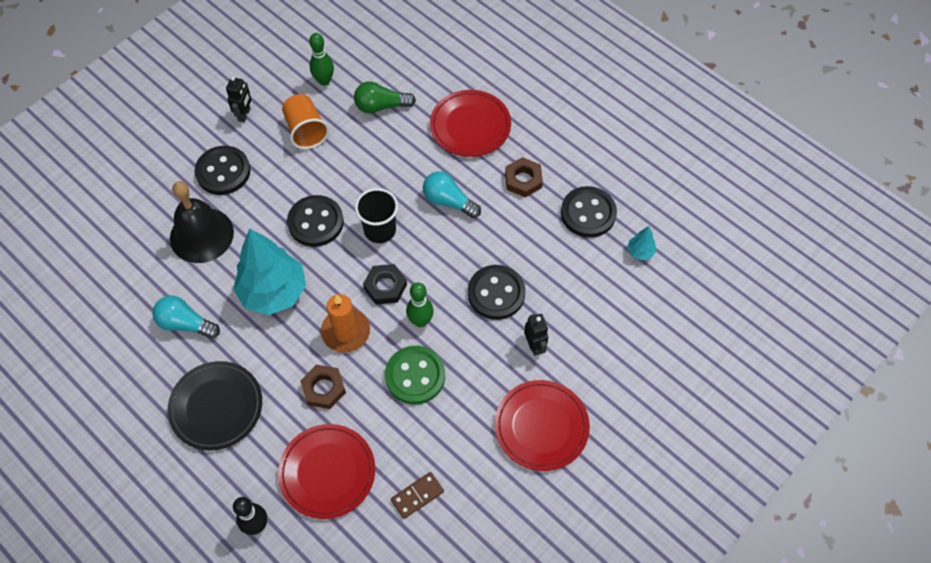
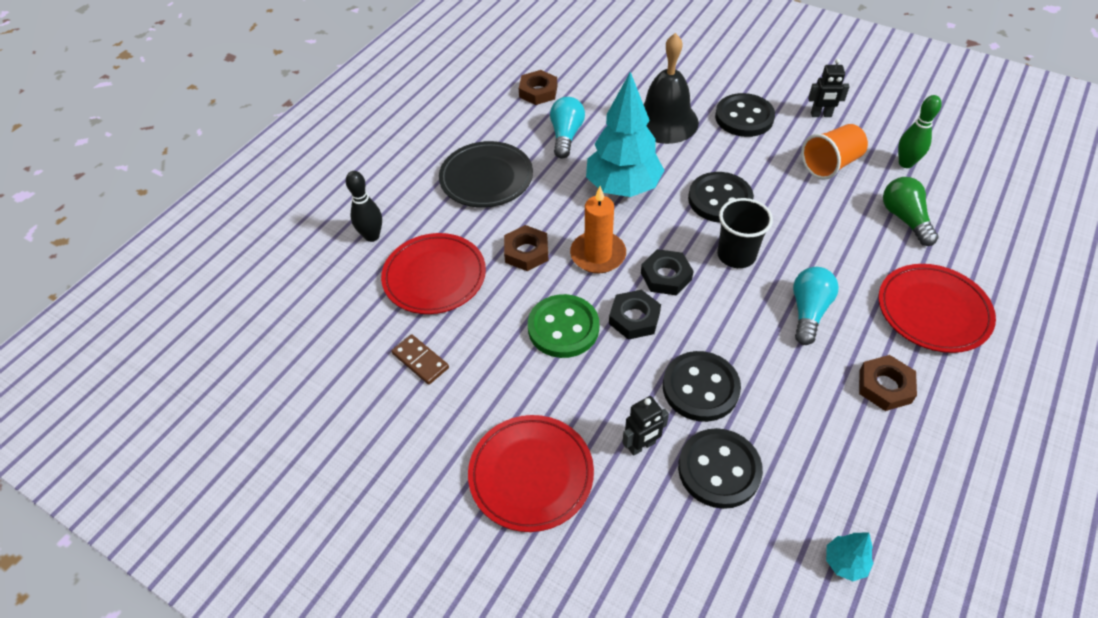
camera: 80 degrees right, 10 degrees down
(107, 335) = (538, 91): none -> brown nut
(420, 321) = (634, 318): green bowling pin -> black nut
(588, 213) = (874, 478): black button -> black button (719, 469)

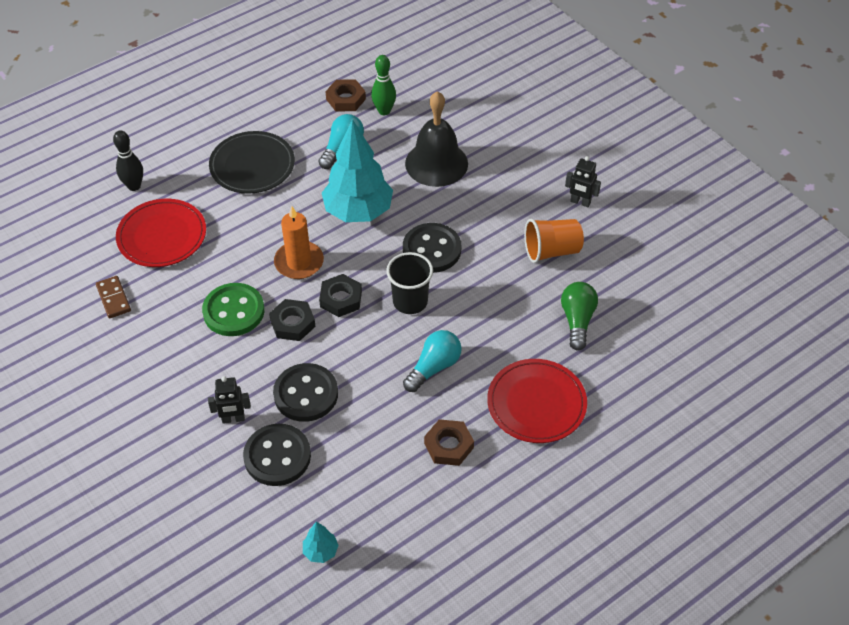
camera: 20 degrees right, 0 degrees up
(526, 252) = (244, 240): brown nut -> none
(531, 474) = (142, 409): red plate -> none
(744, 117) = (508, 182): black button -> none
(905, 163) = (620, 272): green bowling pin -> green bowling pin (384, 111)

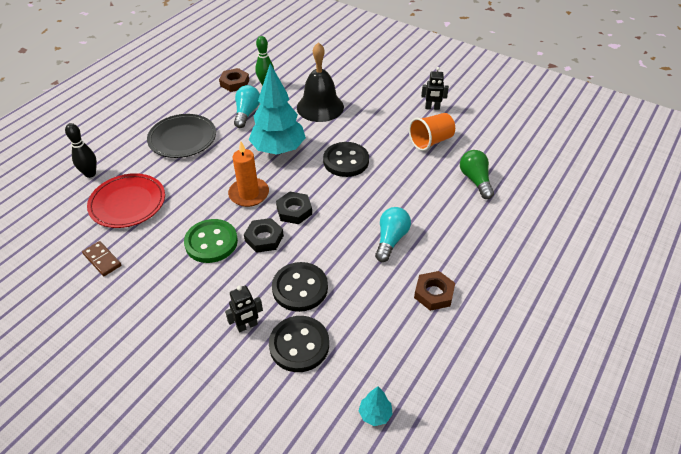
camera: 20 degrees left, 5 degrees down
(410, 301) = (348, 199): black cup -> none
(536, 404) = (481, 244): red plate -> none

